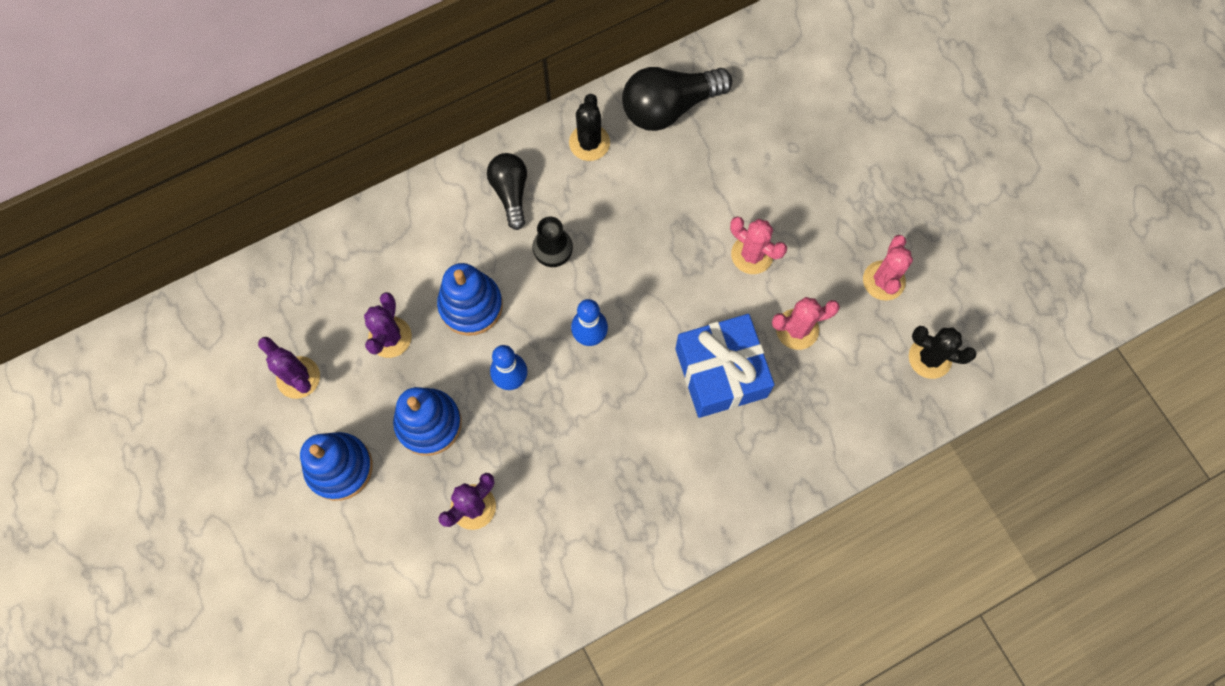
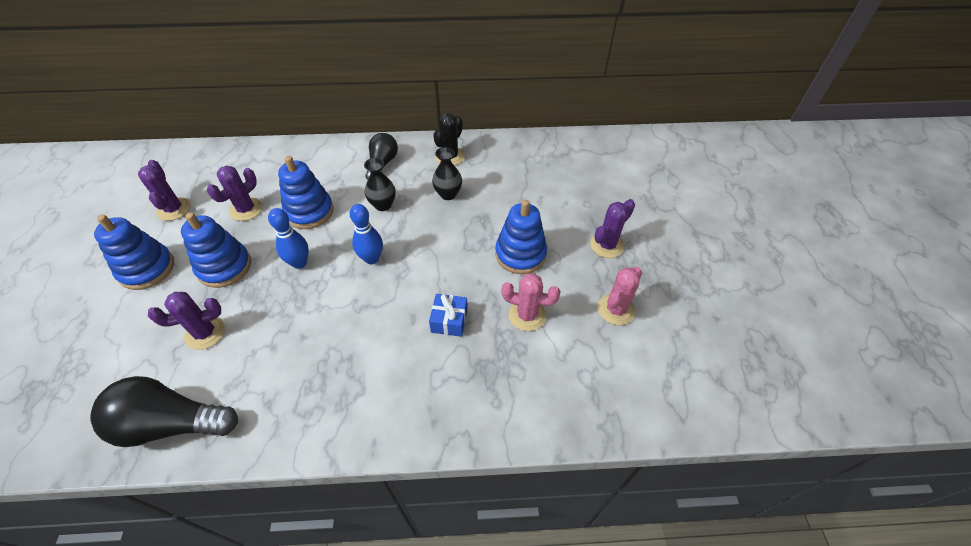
camera: 25 degrees right, 20 degrees down
(622, 205) = (448, 194): none -> black vase
(669, 107) = (514, 156): black light bulb -> black light bulb (171, 424)
(720, 372) = (449, 320): blue gift -> blue gift, size x0.50
(752, 254) = (520, 254): pink cactus -> blue stacking toy
(840, 199) = (607, 245): none -> purple cactus
(930, 358) = (630, 382): black cactus -> none

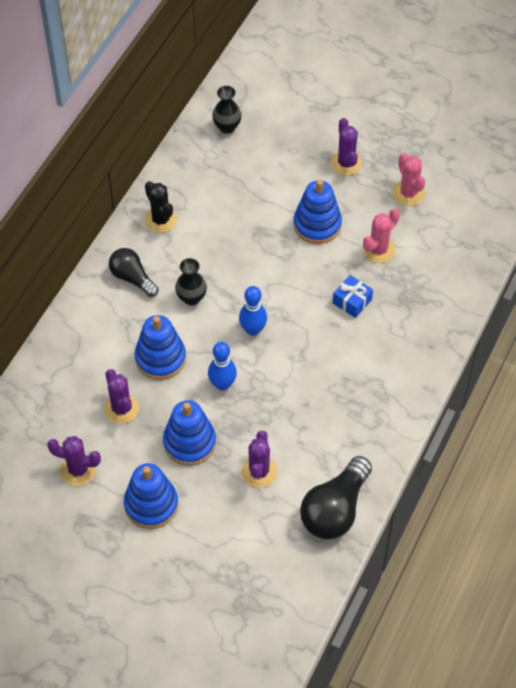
camera: 60 degrees left, 5 degrees up
(448, 194) = (212, 243): black vase -> black vase (227, 127)

